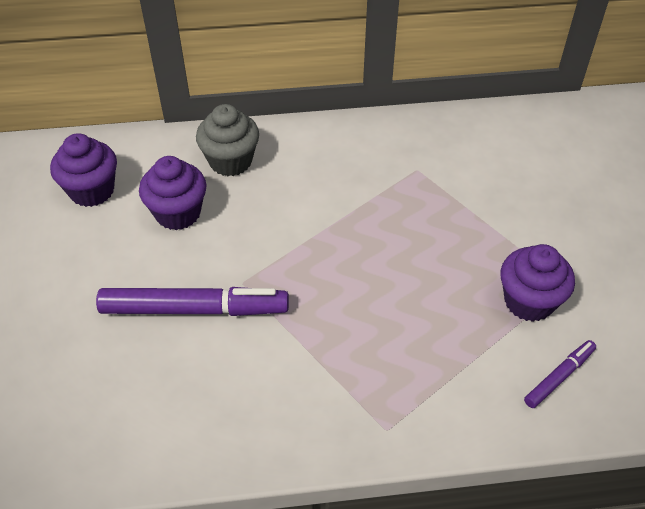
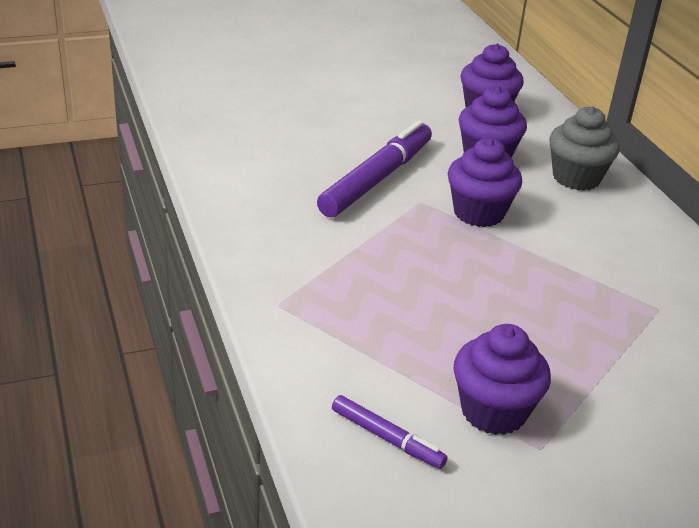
camera: 75 degrees right, 15 degrees down
(194, 309) = (376, 179): purple marker -> purple marker turned 135 degrees counterclockwise
(270, 243) = (478, 213): none -> purple cupcake

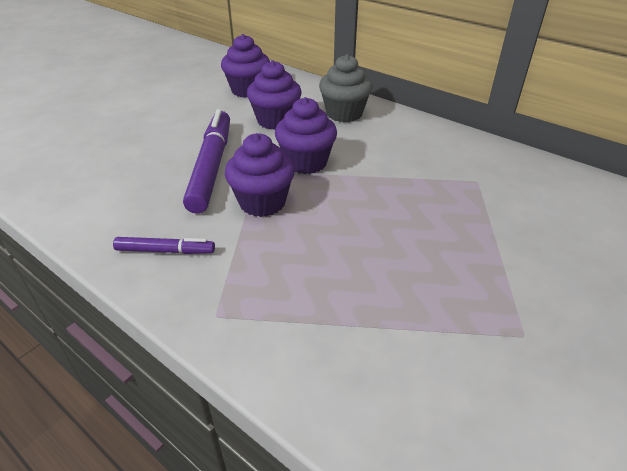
camera: 30 degrees left, 5 degrees up
(387, 438) = (416, 401): purple marker -> purple marker (165, 251)
(493, 411) = (464, 321): purple cupcake -> purple cupcake (262, 202)

